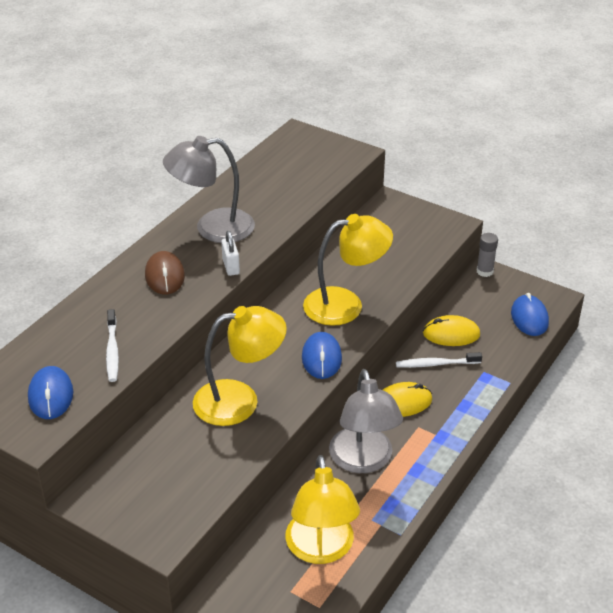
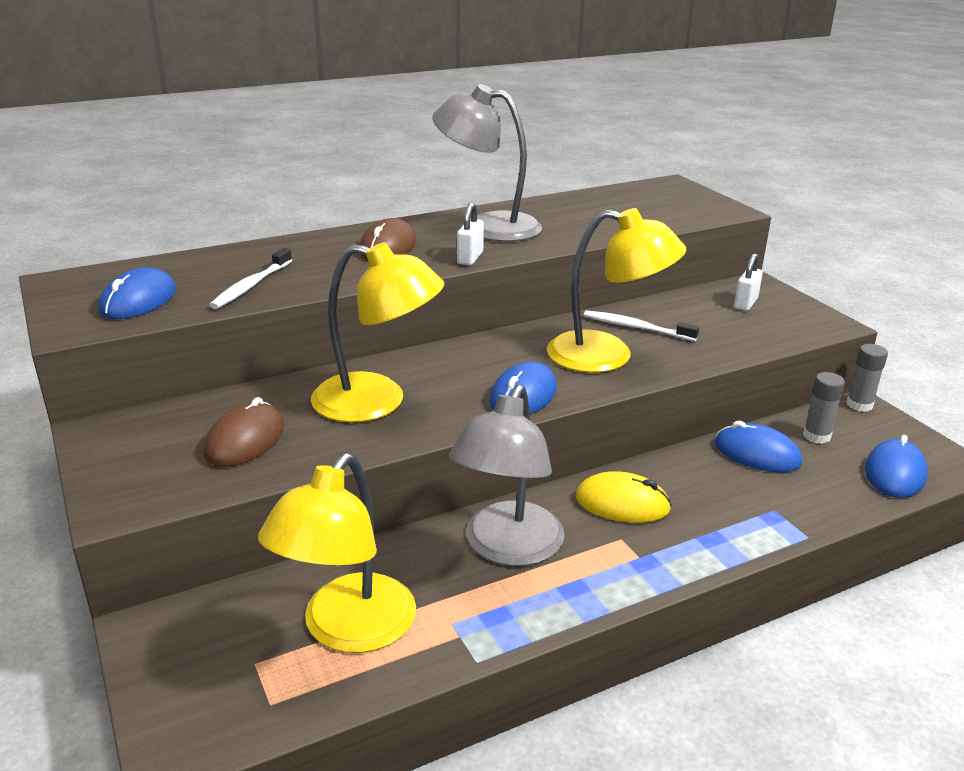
camera: 30 degrees right, 10 degrees down
(188, 464) = (245, 440): none -> brown mouse
(394, 223) = (745, 303): none -> white padlock
(436, 364) = (707, 478): white toothbrush -> white toothbrush (636, 327)
(451, 334) = (757, 453): yellow mouse -> blue mouse
(475, 307) = (816, 436): none -> grey glue stick

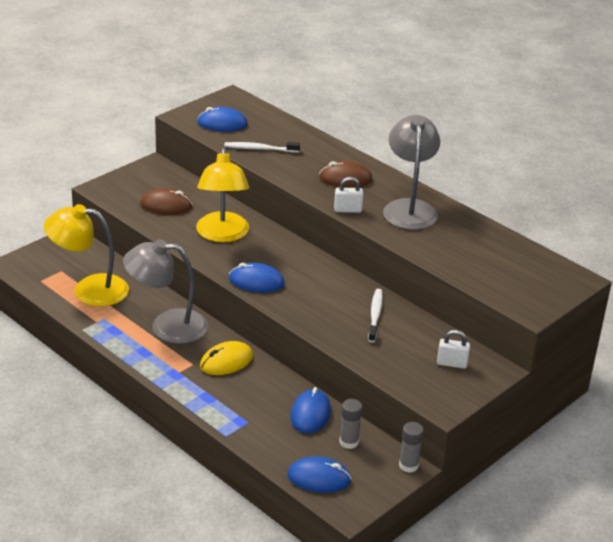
camera: 70 degrees right, 5 degrees up
(607, 356) = (325, 307): yellow lamp -> none
(622, 503) = (226, 361): yellow mouse -> yellow mouse turned 60 degrees clockwise

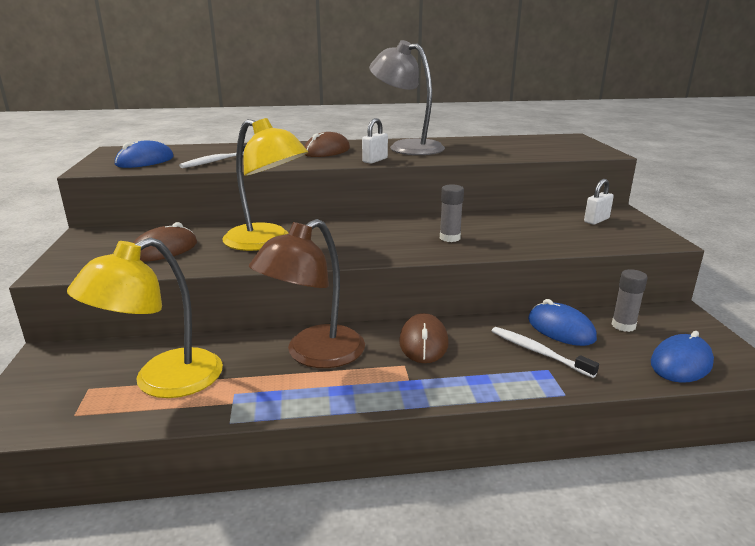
camera: 50 degrees left, 10 degrees down
(167, 326) = (314, 354): grey lamp -> brown lamp
(226, 361) = (423, 342): yellow mouse -> brown mouse
(256, 281) = (370, 251): blue mouse -> none
(375, 315) = (493, 224): white toothbrush -> white toothbrush (538, 352)
(408, 465) = (678, 310): grey glue stick -> grey glue stick (450, 238)

